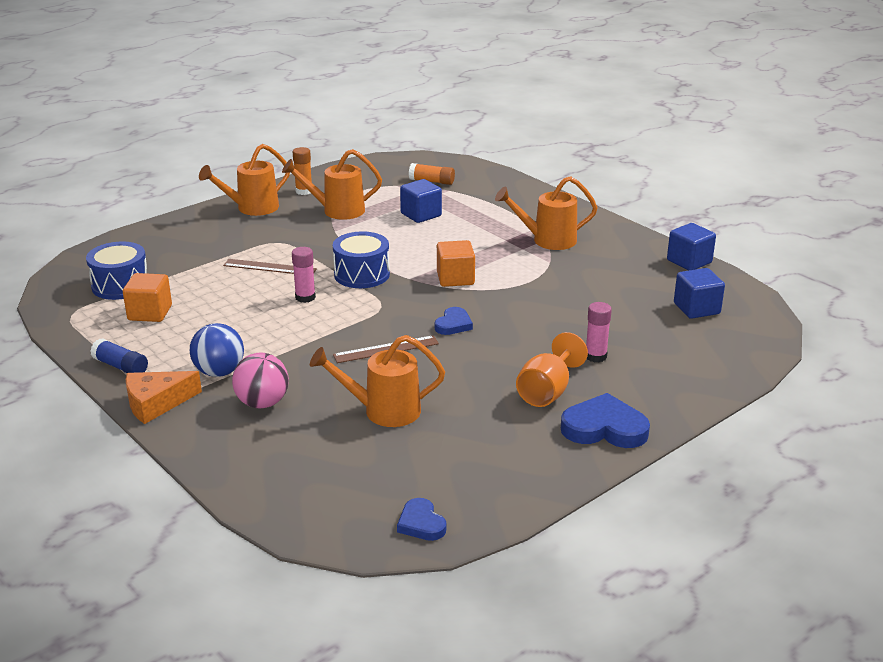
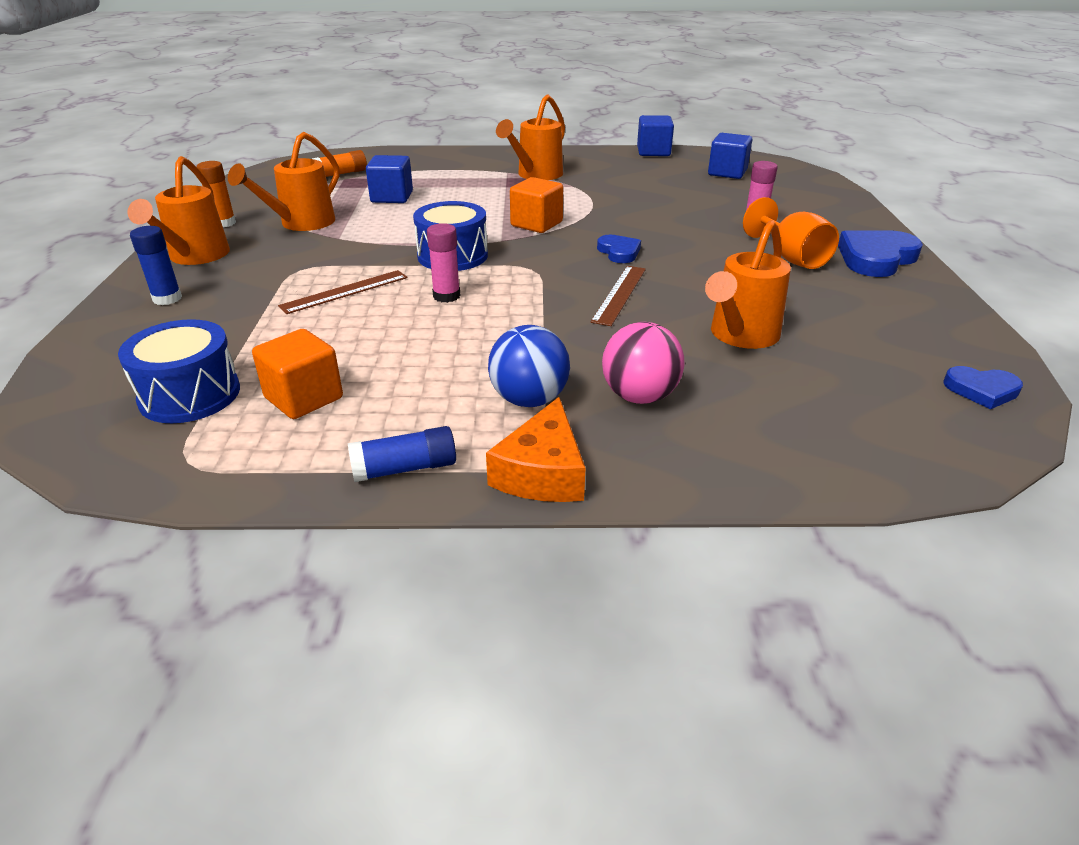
camera: 50 degrees left, 5 degrees up
(198, 229) = (167, 298): none -> blue glue stick

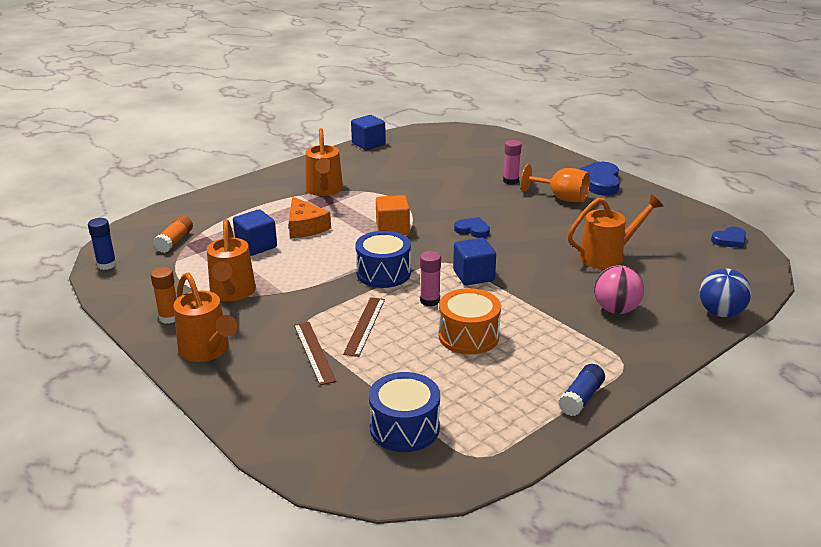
camera: 40 degrees left, 5 degrees down
(167, 298) = (256, 386): blue glue stick -> blue glue stick (106, 265)
(304, 398) = (469, 395): orange cube -> none
(417, 344) = (468, 336): none -> orange drum
(529, 400) = (574, 336): blue ball -> blue ball (720, 313)
(543, 472) = (636, 366): orange cheese -> orange cheese (305, 227)
(619, 294) = (517, 257): brown ruler -> brown ruler (314, 352)
(727, 173) = (440, 147): blue cube -> blue cube (473, 275)
(740, 336) = (607, 256): orange watering can -> orange watering can turned 105 degrees counterclockwise

